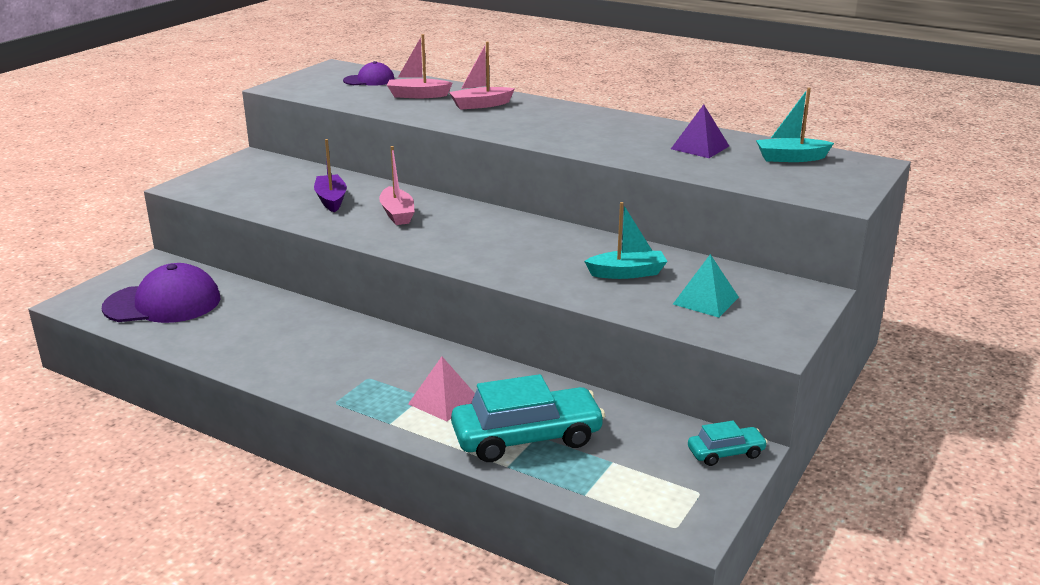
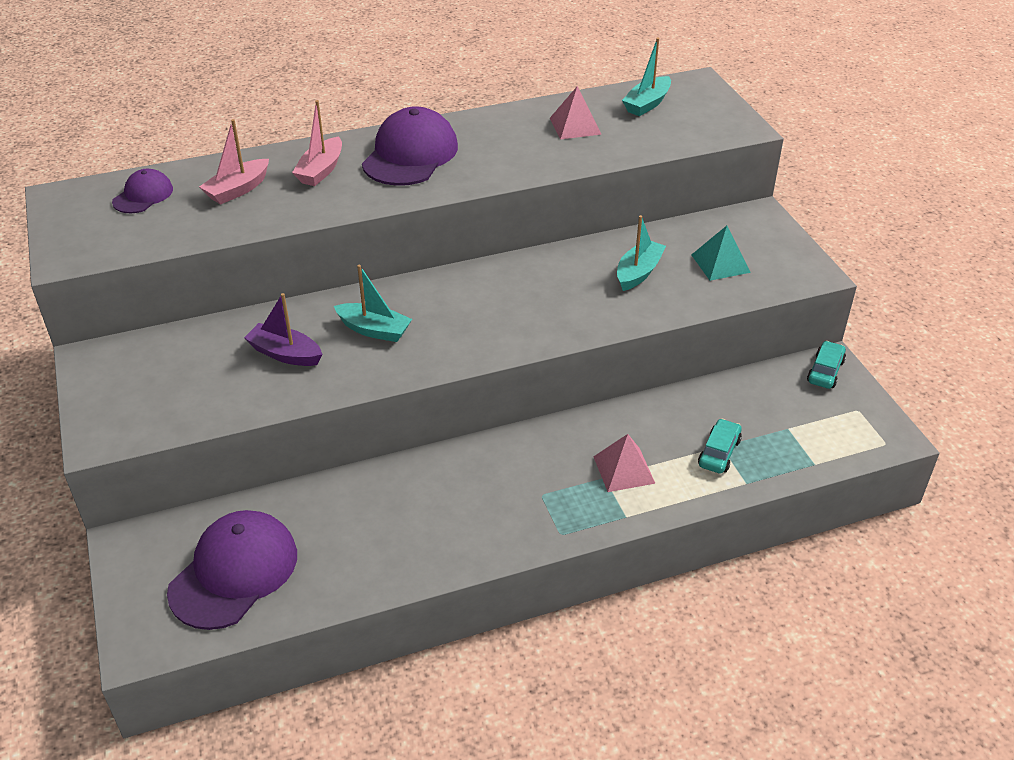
camera: 50 degrees left, 15 degrees up
(397, 214) = (374, 330): pink boat -> turquoise boat
(527, 437) = (719, 453): turquoise car -> turquoise car, size x0.51
(550, 118) = (410, 155): none -> purple cap
(700, 147) = (575, 126): purple pyramid -> pink pyramid

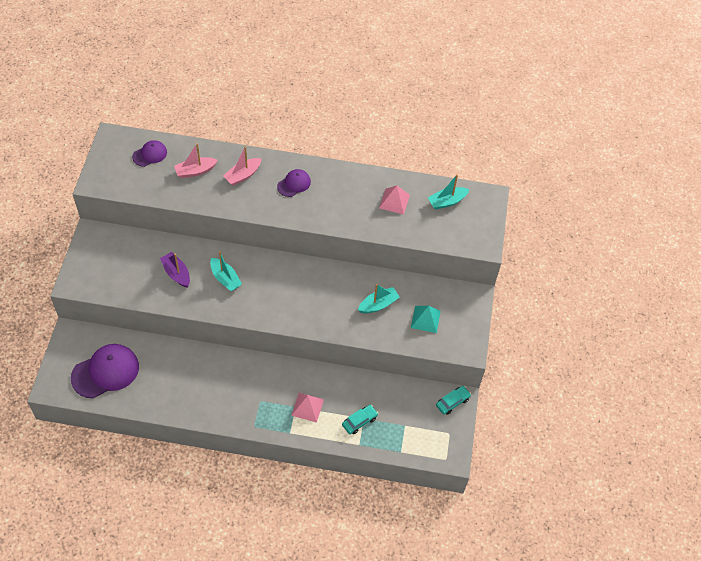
camera: 25 degrees right, 15 degrees up
(410, 155) = (294, 184): purple cap -> purple cap, size x0.54

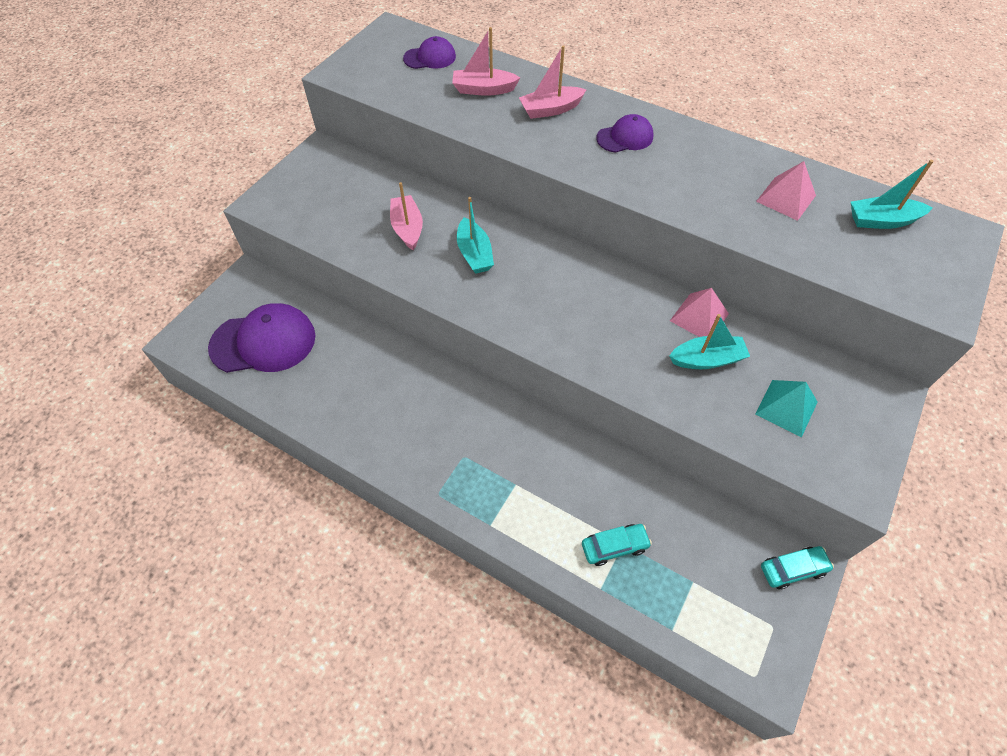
camera: 25 degrees right, 0 degrees up
(176, 273) = (407, 228): purple boat -> pink boat
(307, 407) = (535, 492): pink pyramid -> pink pyramid (699, 317)

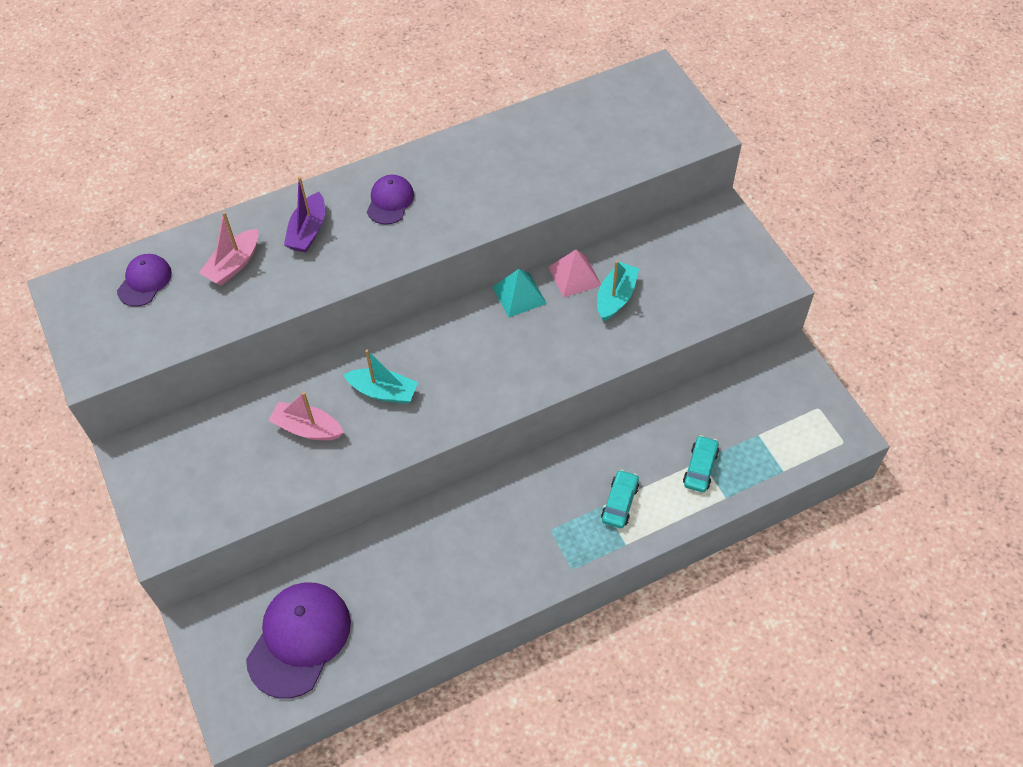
camera: 55 degrees left, 0 degrees up
(550, 109) = (308, 231): pink boat -> purple boat
(786, 198) = (542, 146): pink pyramid -> none
(786, 408) = (690, 278): turquoise pyramid -> turquoise pyramid (519, 295)
(792, 569) = (788, 367): turquoise car -> turquoise car (620, 503)
(881, 221) = (608, 109): turquoise boat -> none

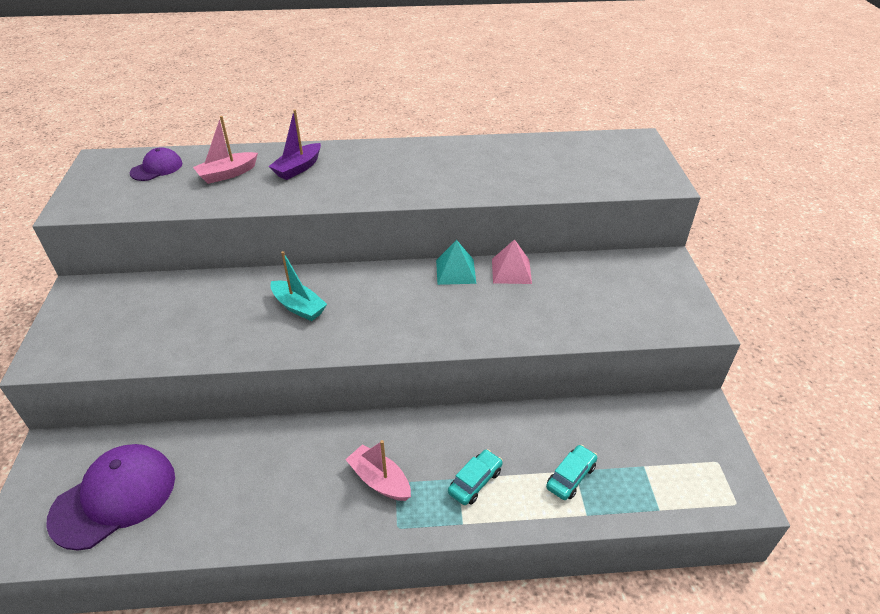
camera: 20 degrees right, 15 degrees down
(307, 428) = (219, 314): pink boat -> pink boat (379, 480)
(390, 201) = (374, 166): purple cap -> none
(616, 297) = (540, 295): turquoise boat -> none

